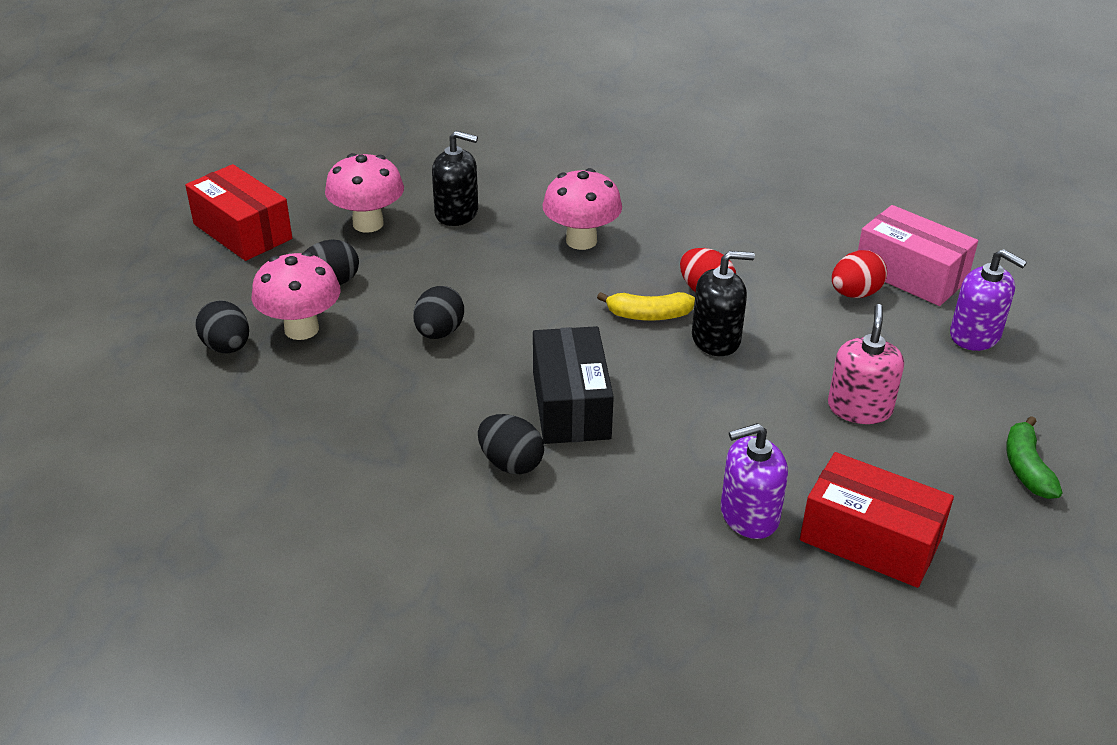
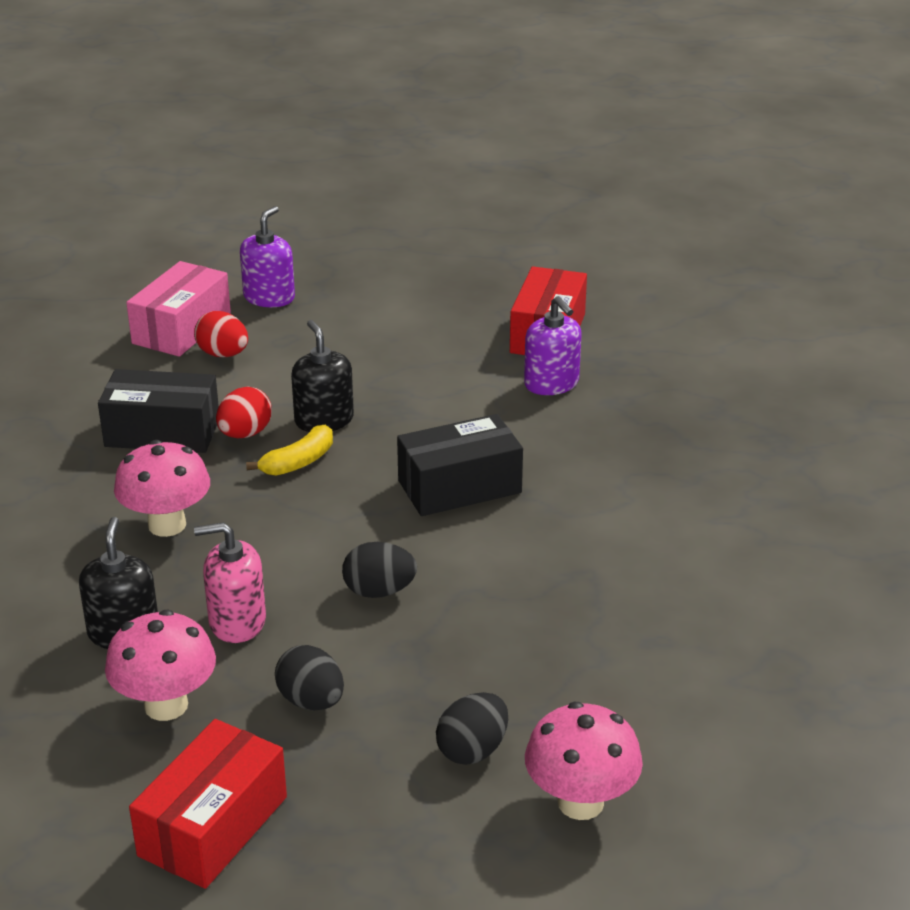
camera: 105 degrees left, 5 degrees down
(301, 329) = (413, 698): pink mushroom -> pink mushroom (580, 802)
(511, 463) = (556, 506): black egg -> none
(648, 315) = (298, 462): yellow banana -> yellow banana turned 60 degrees clockwise
(721, 249) = (162, 432): none -> black box
(859, 408) = (394, 344): pink soap dispenser -> pink soap dispenser (237, 622)
(1026, 468) = (433, 277): green banana -> none

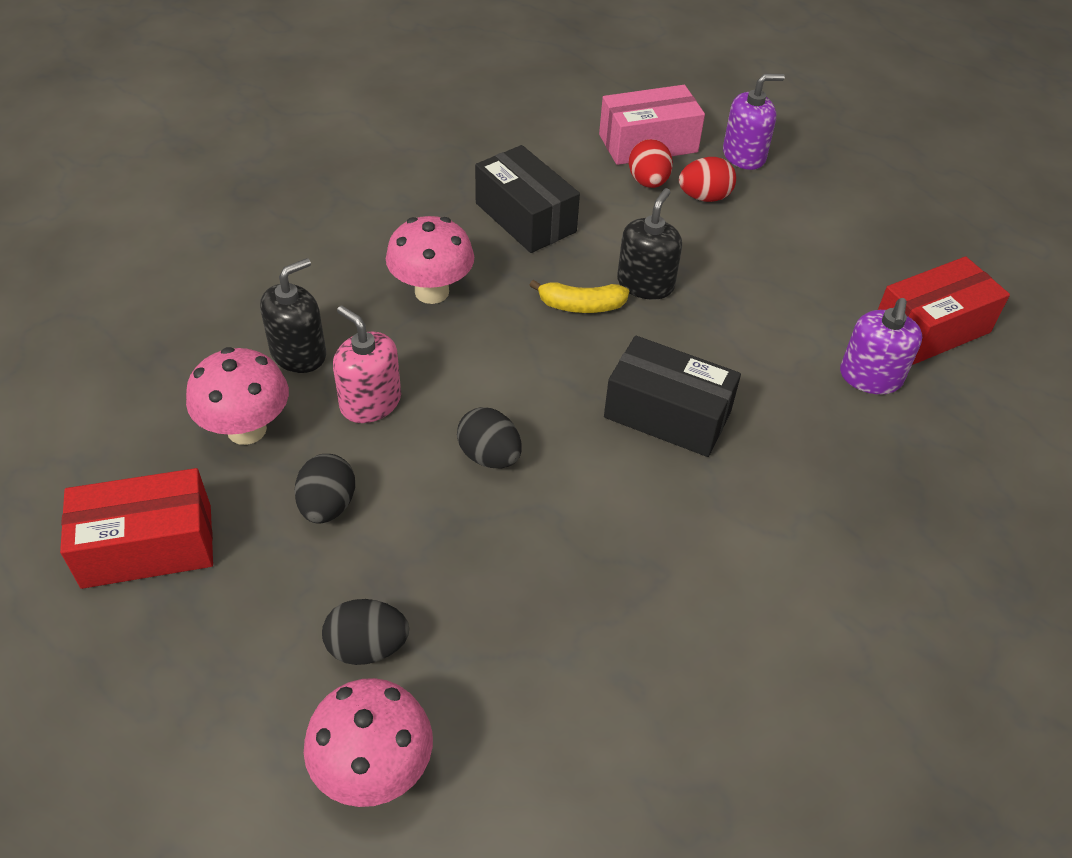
camera: 45 degrees right, 15 degrees up
(245, 434) = (576, 256): red egg -> red egg (704, 197)

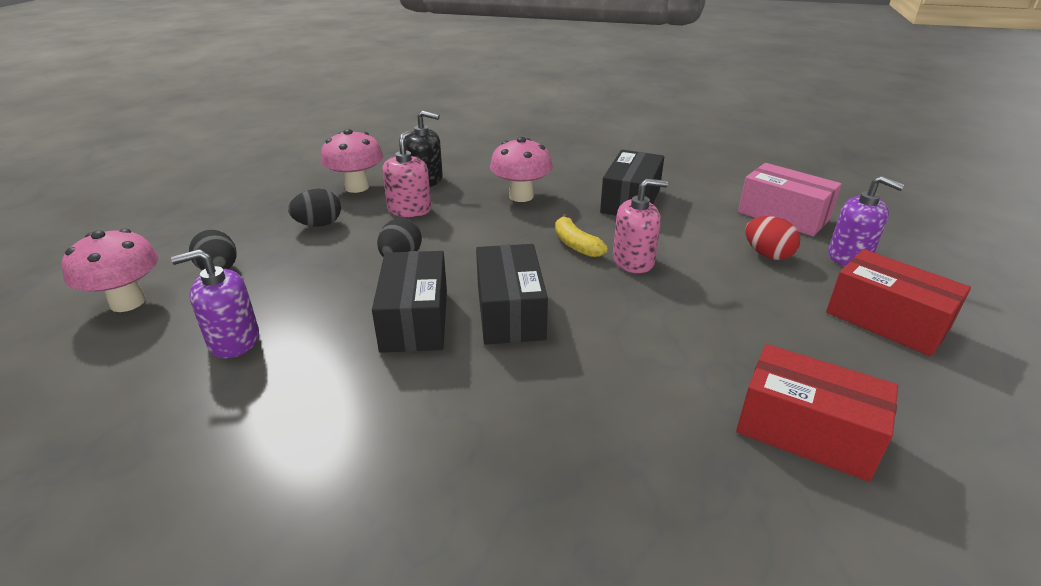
camera: 60 degrees right, 15 degrees down
(147, 546) = (258, 192): red box -> red box (886, 320)
(628, 493) = (414, 320): none -> black box
(645, 284) = (633, 261): black soap dispenser -> pink soap dispenser
(648, 182) = (742, 228): red egg -> none
(870, 377) = (682, 408): purple soap dispenser -> purple soap dispenser (234, 340)

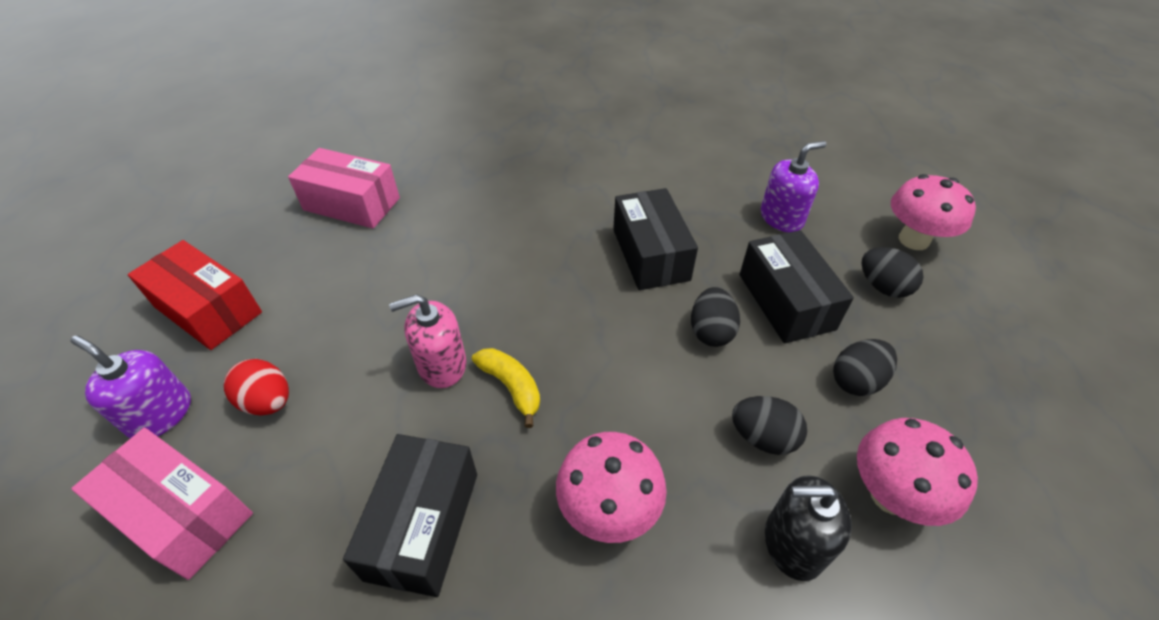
camera: 170 degrees right, 15 degrees up
(409, 209) = (763, 437): pink soap dispenser -> black egg
(510, 312) = (569, 273): black box -> black box (786, 301)
(806, 431) = (352, 204): red box -> pink box

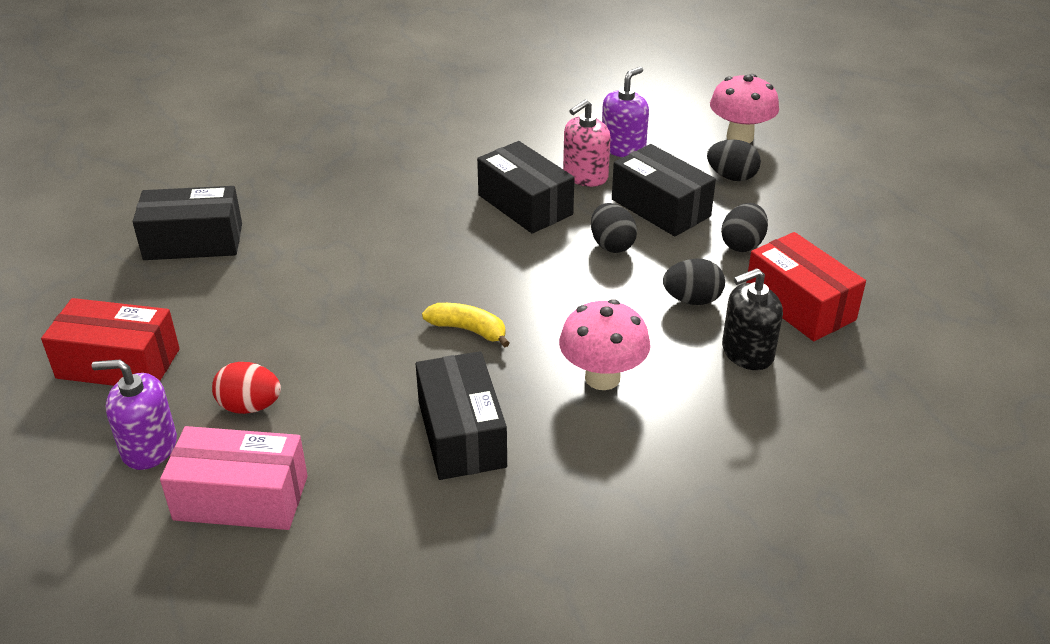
camera: 25 degrees left, 10 degrees down
(352, 204) = (193, 242): pink box -> black box
(442, 365) = (393, 334): pink soap dispenser -> pink soap dispenser (585, 176)
(891, 495) = (800, 305): pink mushroom -> red box

